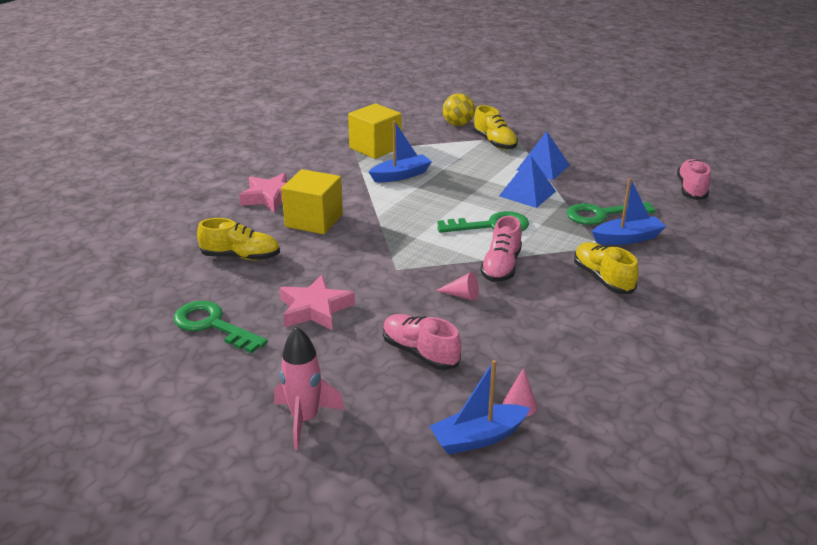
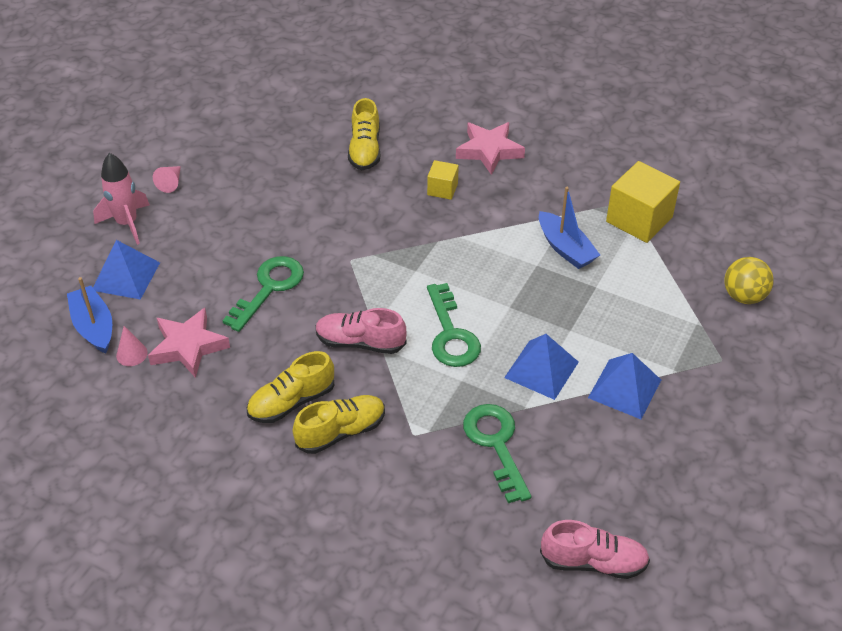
camera: 85 degrees right, 15 degrees up
(212, 325) = (253, 152): green key -> green key (269, 288)
(314, 220) = (442, 189): yellow cube -> yellow cube, size x0.53
(315, 309) = (278, 210): pink star -> pink star (188, 346)
(397, 416) = (126, 276): none -> blue pyramid
(420, 353) = (209, 285): pink shoe -> none
(462, 295) = (303, 312): pink cone -> pink cone (171, 183)
(494, 142) = (693, 337): yellow shoe -> yellow shoe (291, 402)
(627, 238) = (437, 466): blue boat -> none

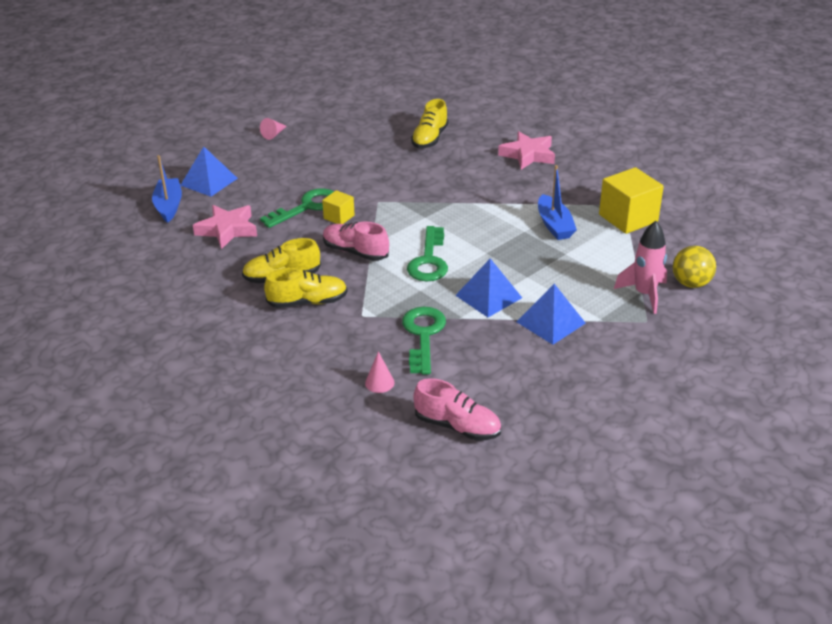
camera: 20 degrees right, 10 degrees down
(127, 223) = (228, 152): pink rocket -> pink rocket (644, 294)
(131, 354) = (185, 226): pink cone -> pink cone (379, 382)
(442, 189) = (476, 172): yellow cube -> yellow cube (339, 217)

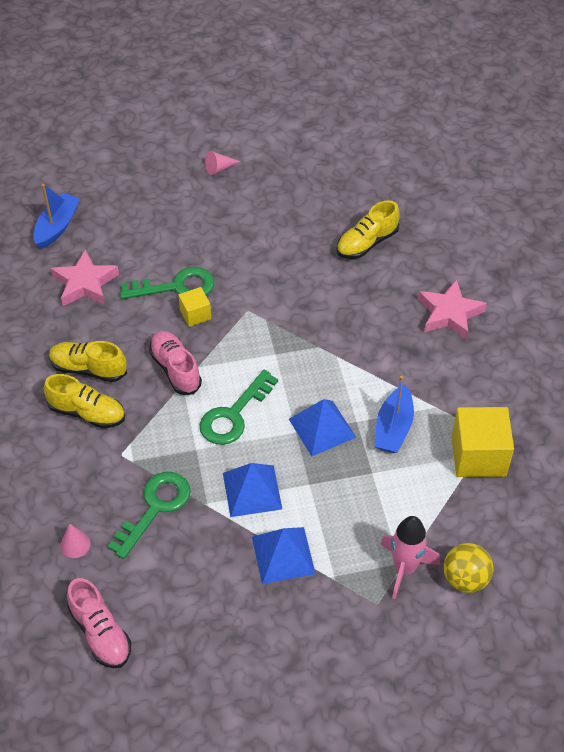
camera: 30 degrees right, 15 degrees up
(209, 181) = (114, 209): blue pyramid -> blue pyramid (322, 428)

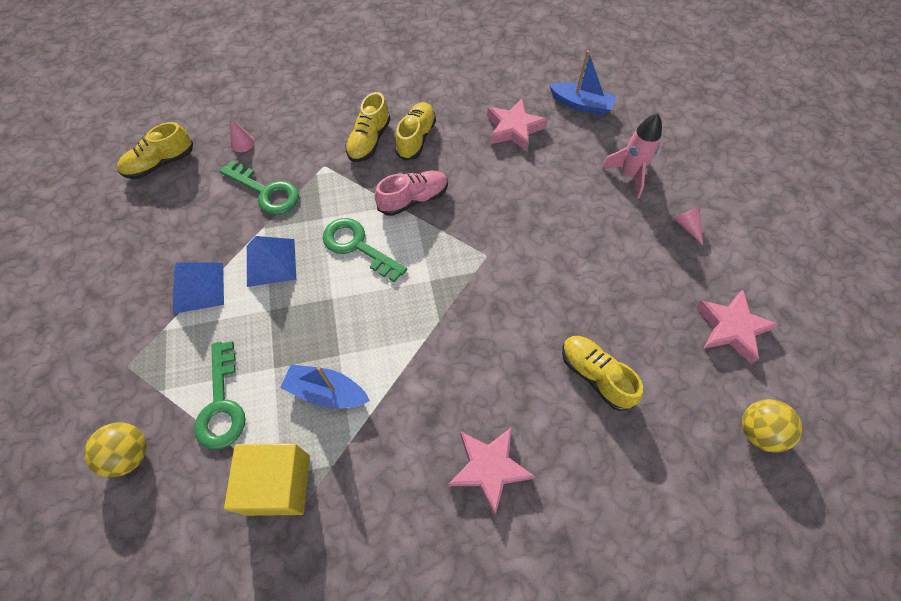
camera: 90 degrees right, 10 degrees up
(100, 633) = (160, 163): pink shoe -> yellow shoe
(176, 287) = (514, 196): green key -> green key (221, 405)
(195, 314) = (480, 212): yellow cube -> none
(321, 157) = (731, 328): none -> pink star
(322, 428) = (334, 322): blue pyramid -> none
(405, 568) = (158, 394): pink rocket -> pink rocket (629, 175)
(406, 157) = (758, 431): none -> yellow ball

